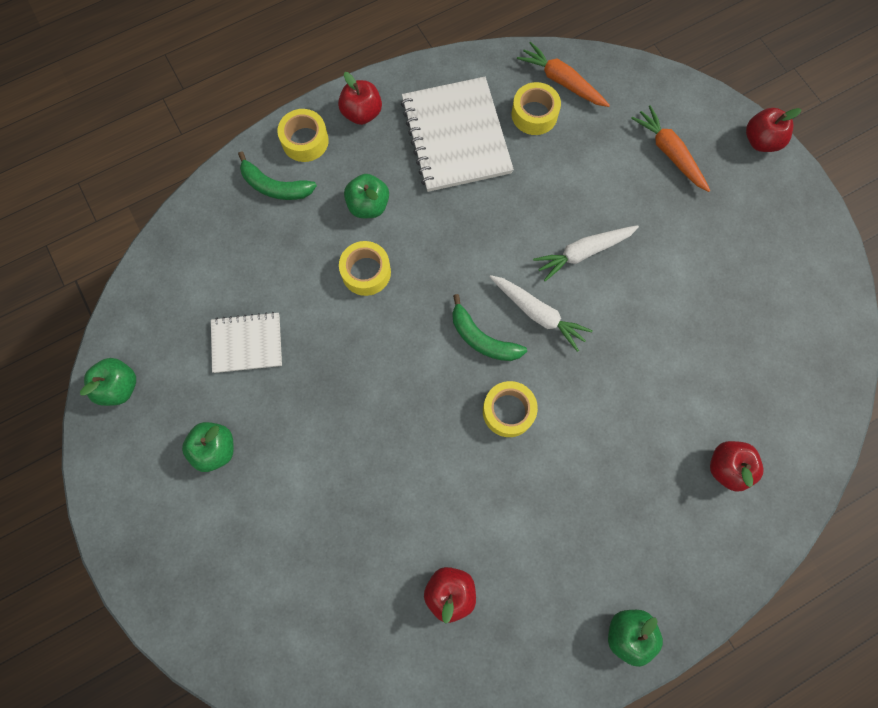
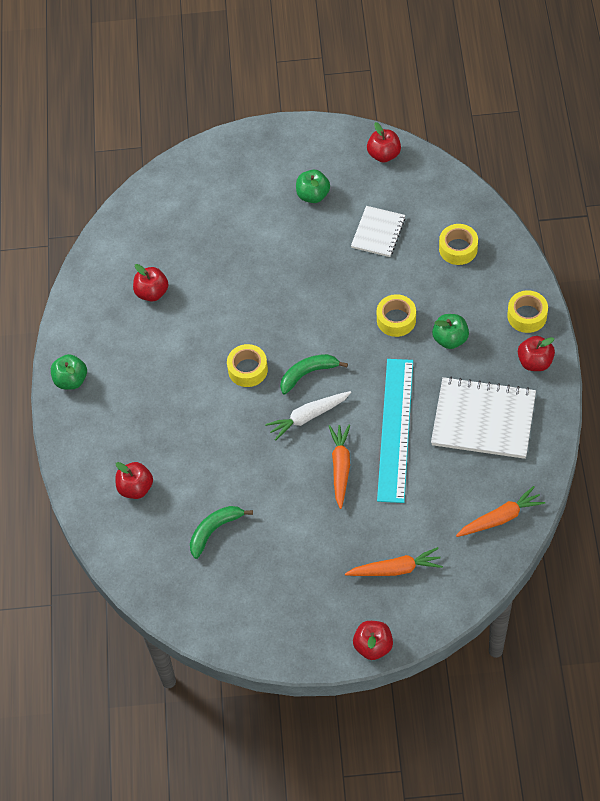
camera: 120 degrees right, 15 degrees down
(119, 387) = (384, 154): green apple -> red apple
(275, 186) = (495, 284): green banana -> green banana (214, 530)
(509, 216) = (395, 429): none -> turquoise ruler
(534, 114) = (478, 484): yellow tape -> yellow tape (458, 249)
(583, 253) = (340, 467): white carrot -> orange carrot

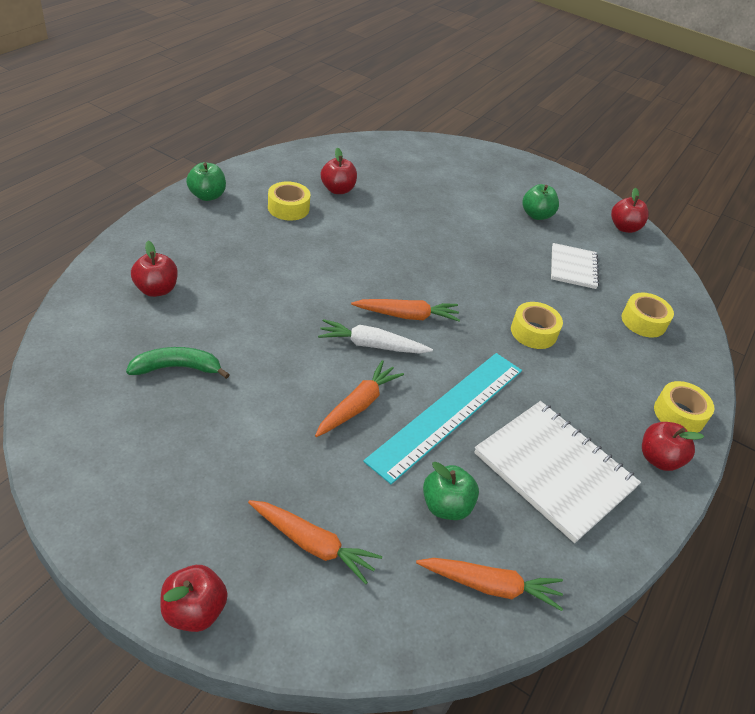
camera: 25 degrees right, 15 degrees down
(248, 369) = (356, 279): yellow tape -> yellow tape (288, 208)
(308, 374) = (407, 316): green banana -> orange carrot
(378, 232) = (573, 267): white notebook -> white notebook turned 45 degrees counterclockwise
(450, 339) = (576, 380): green apple -> green apple (446, 506)

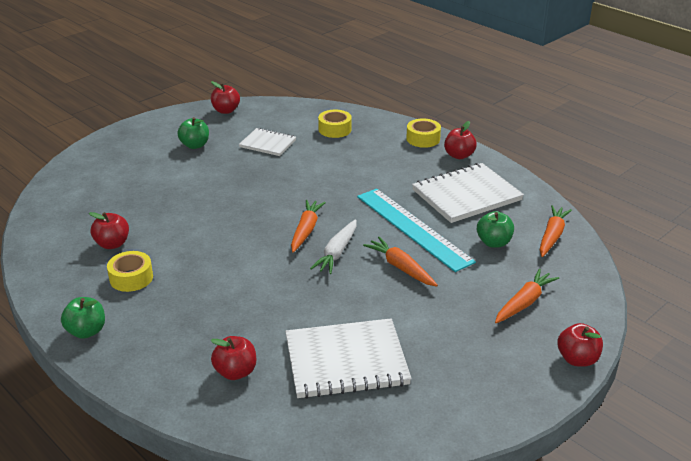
camera: 70 degrees left, 10 degrees down
(177, 368) = (346, 361): green banana -> white notebook
(533, 332) = (336, 176): yellow tape -> none

